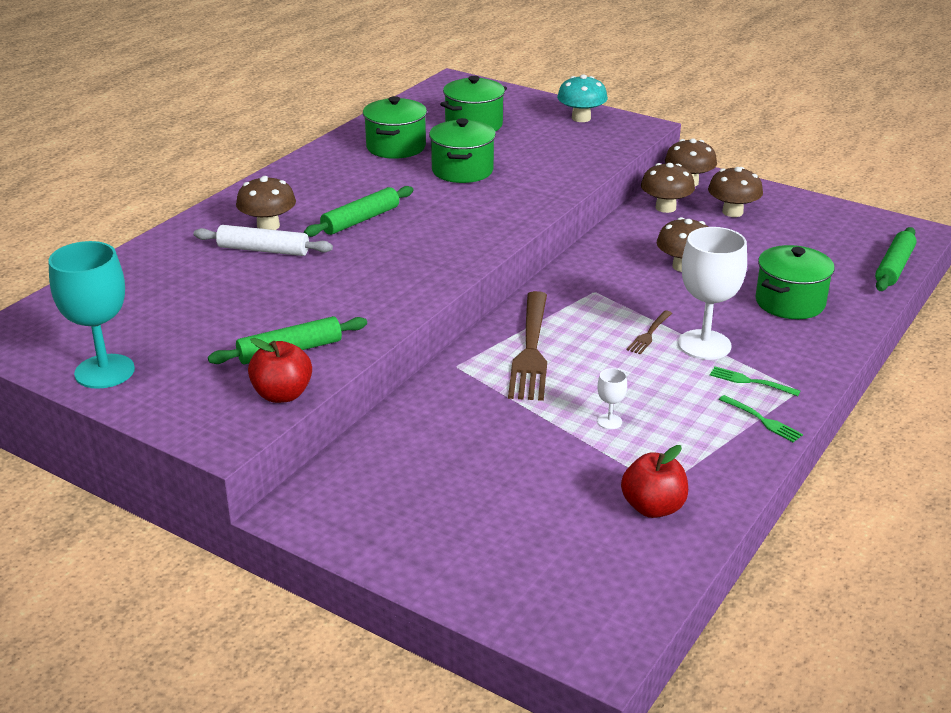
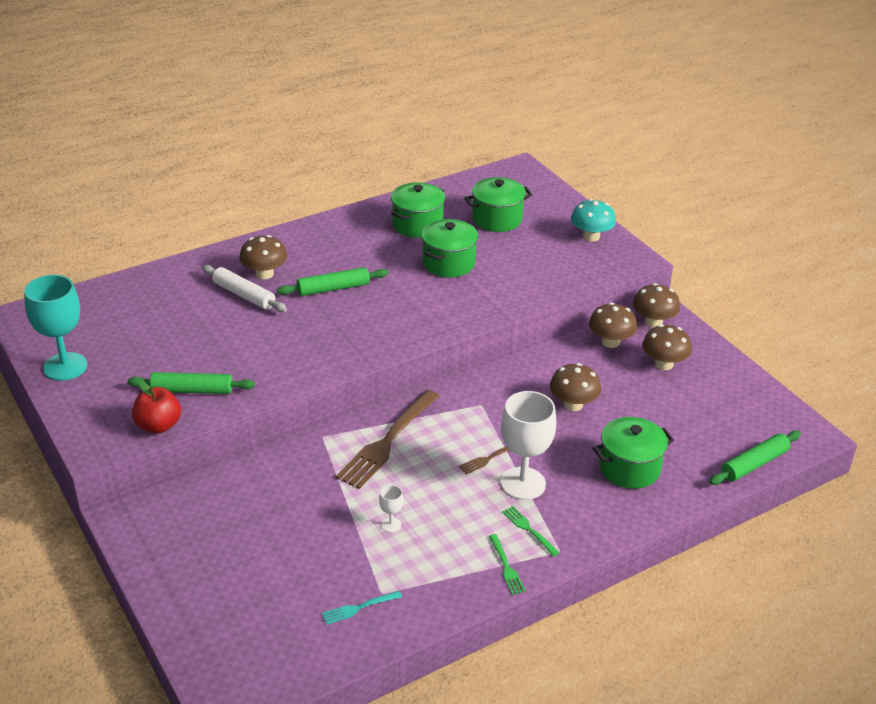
camera: 25 degrees right, 5 degrees up
(653, 507) = (359, 608): red apple -> turquoise fork

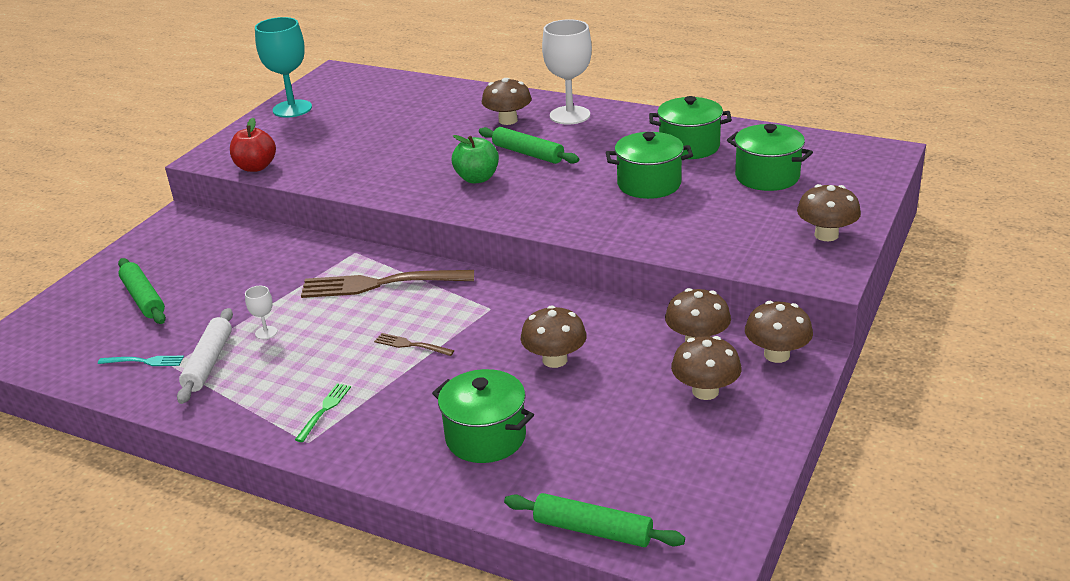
camera: 60 degrees right, 5 degrees down
(192, 390) = (313, 160): green rolling pin -> green rolling pin (143, 298)
(244, 295) = (466, 126): white rolling pin -> white rolling pin (208, 363)
(341, 326) = (477, 178): none -> green apple
(359, 608) = (144, 361): turquoise fork -> turquoise fork turned 150 degrees clockwise
(506, 566) = (258, 418): green fork -> none
(523, 483) = (392, 379): white goblet -> white goblet (570, 115)
(591, 236) = (826, 235): turquoise mushroom -> brown mushroom

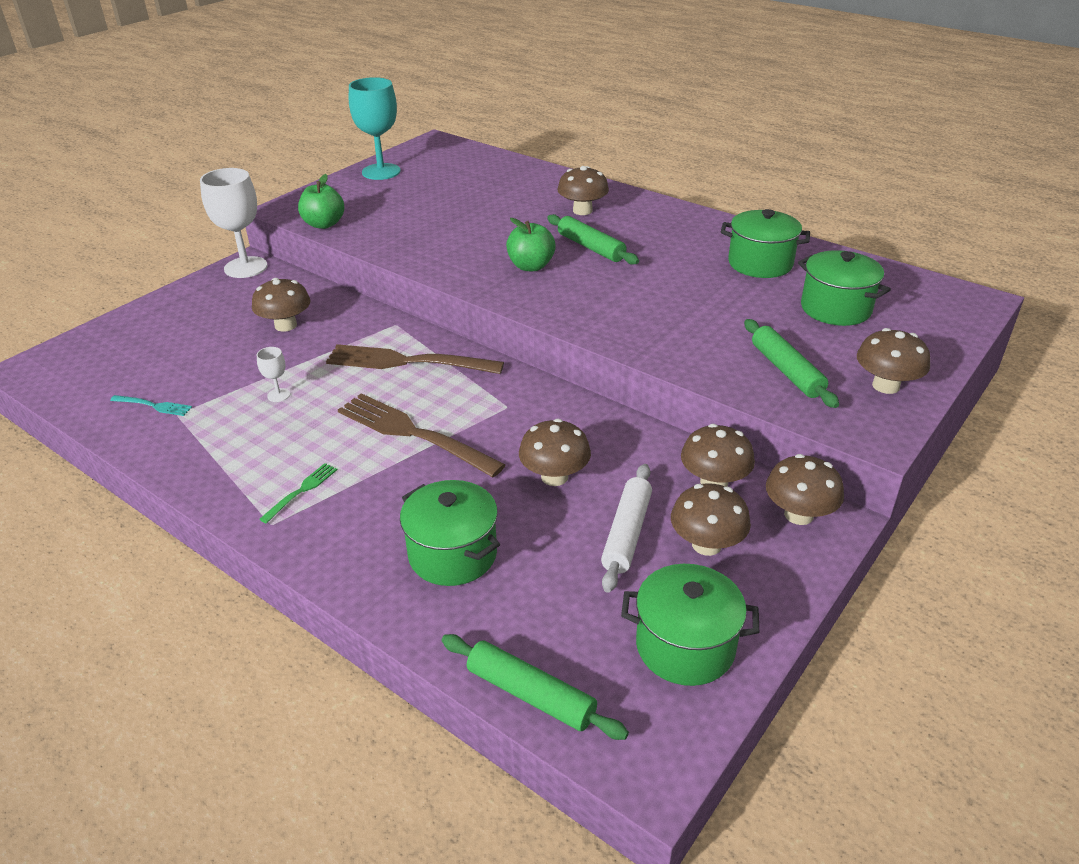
camera: 10 degrees right, 5 degrees up
(143, 298) = (181, 340): green rolling pin -> green rolling pin (786, 371)
(208, 363) = (212, 418): white rolling pin -> white rolling pin (627, 533)
(245, 269) = (286, 325): none -> brown mushroom
(256, 167) = (324, 224): red apple -> green apple
(411, 345) = (414, 434): brown fork -> brown fork, size x2.20
(570, 115) = (646, 214): white goblet -> white goblet (246, 267)
(649, 184) = (705, 298): green pot -> green pot (685, 646)

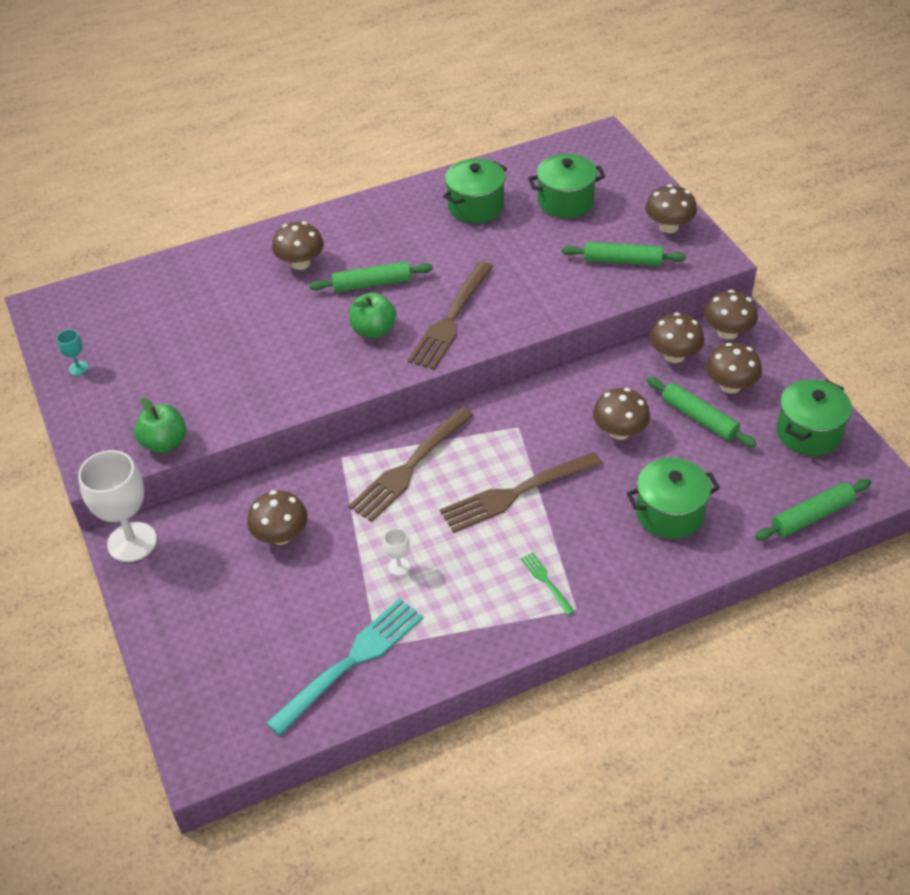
camera: 60 degrees left, 10 degrees up
(153, 406) = (351, 662): turquoise fork -> turquoise fork, size x2.20
(381, 172) = (78, 368): turquoise goblet -> turquoise goblet, size x0.43
(585, 298) = (451, 319): none -> brown fork
(627, 533) = (699, 418): white rolling pin -> green rolling pin

